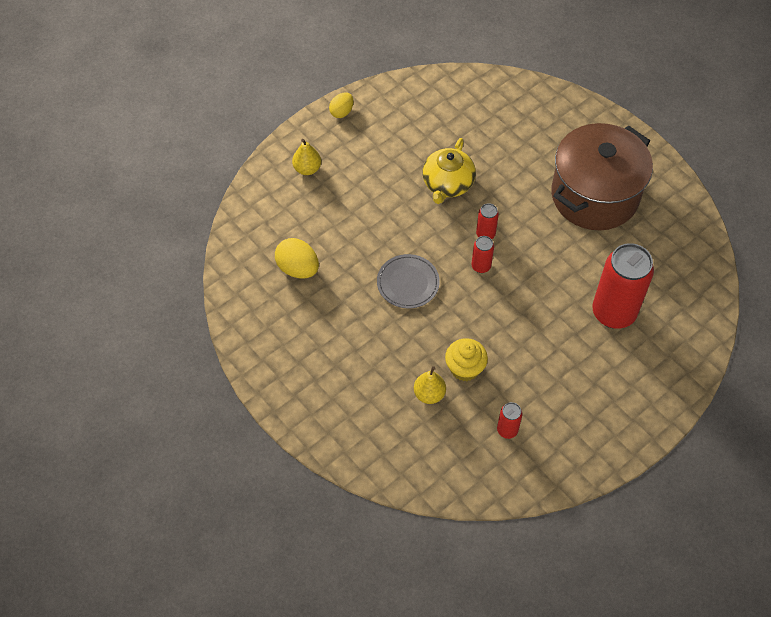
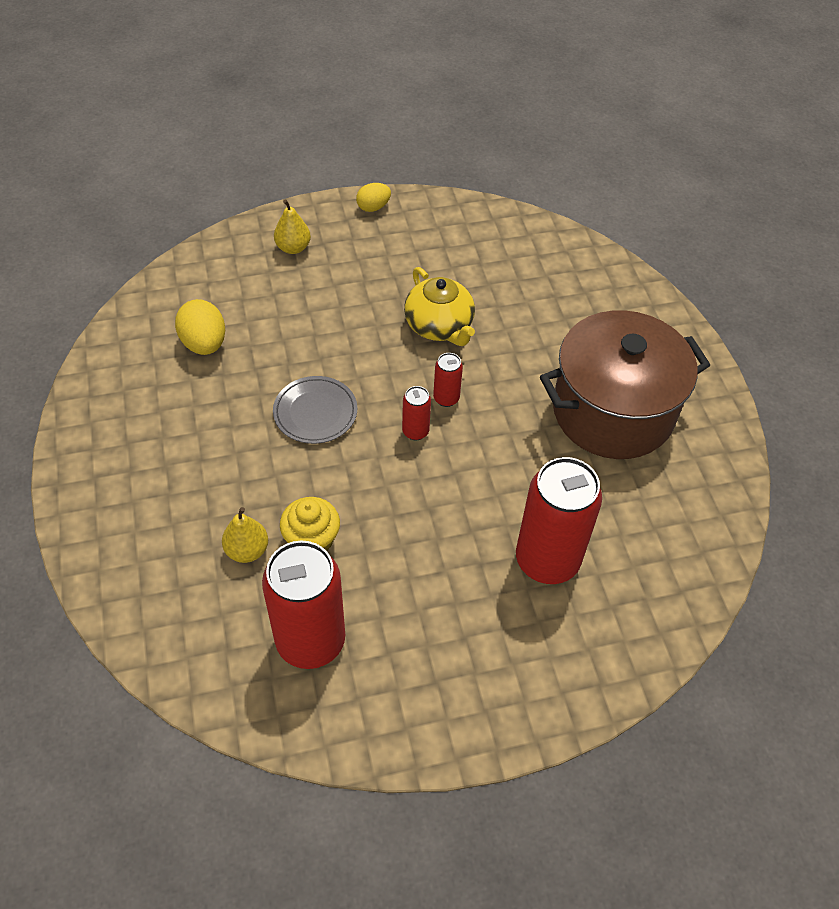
camera: 25 degrees right, 5 degrees down
(447, 184) = (439, 326): yellow teapot -> yellow teapot turned 75 degrees counterclockwise
(507, 430) = (310, 641): red can -> red can, size x2.23

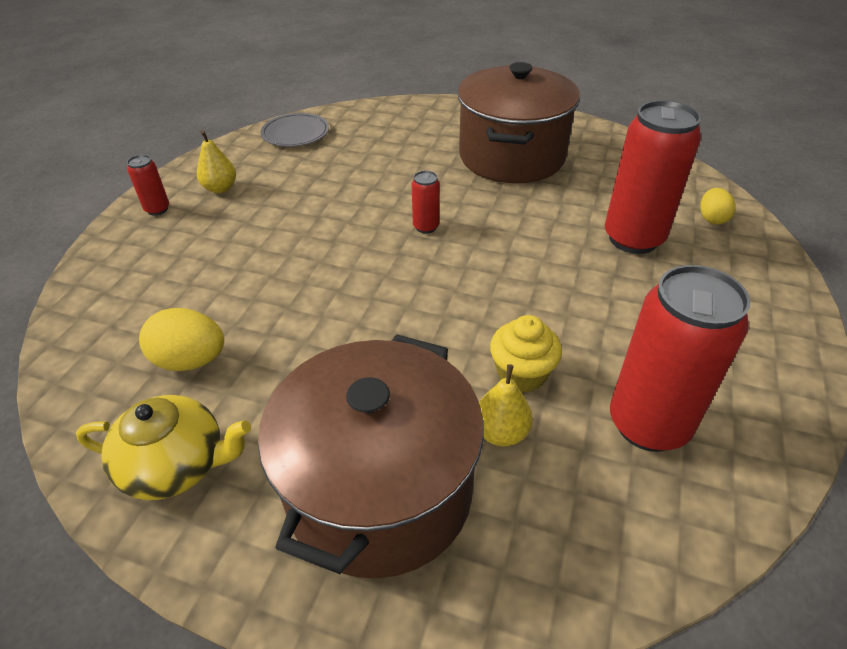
camera: 55 degrees left, 10 degrees down
(161, 504) = (379, 490): none -> brown pot
(293, 248) = (150, 249): yellow pear -> yellow pear (220, 188)
(315, 412) = (366, 311): grey plate -> grey plate (295, 133)
(373, 207) = (171, 186): yellow egg -> yellow egg (712, 218)
(415, 431) = (446, 257): red can -> red can (157, 209)
(439, 326) = (345, 201): yellow teapot -> yellow teapot (177, 465)

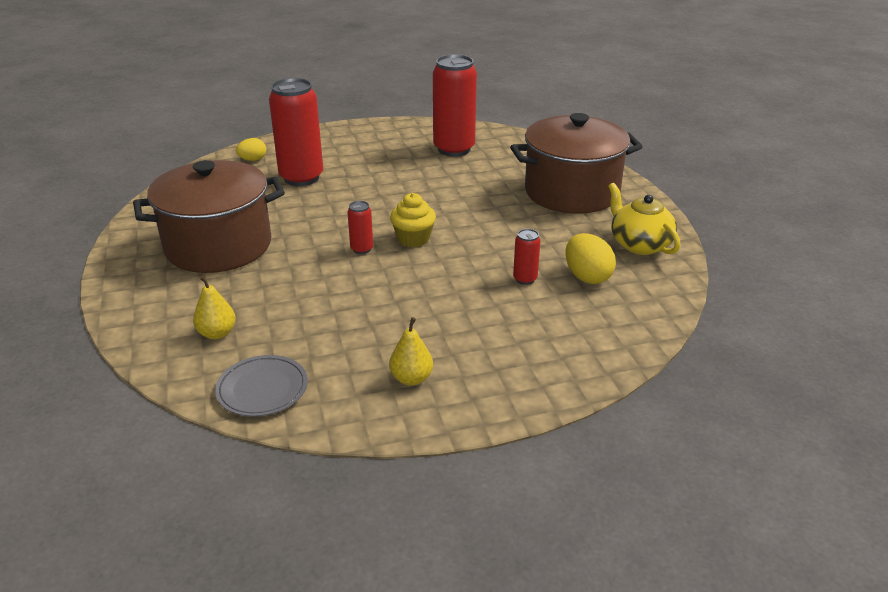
camera: 125 degrees left, 10 degrees down
(157, 209) = (481, 397): red can -> red can (525, 279)
(501, 432) = (503, 176): yellow pear -> yellow pear (217, 333)
(521, 374) = (461, 181): yellow cupcake -> yellow cupcake (413, 239)

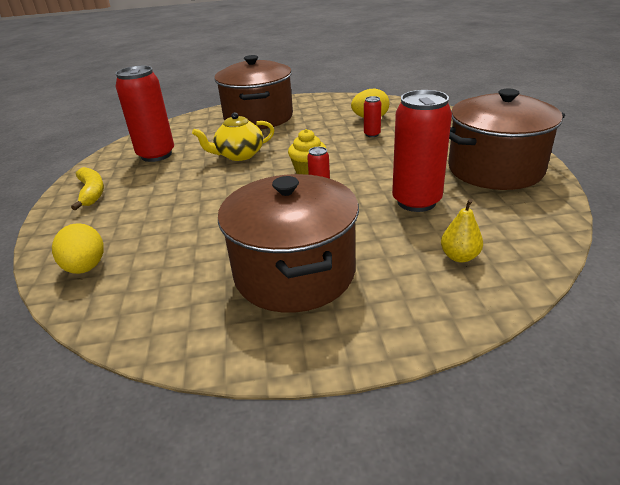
camera: 80 degrees left, 0 degrees up
(253, 160) = (86, 267): yellow egg -> yellow egg, size x1.57
(262, 389) = (531, 226): grey plate -> none
(301, 178) = (160, 229): red can -> red can (416, 201)
(372, 136) = (91, 193): none -> yellow banana
(411, 379) = (495, 169): yellow pear -> brown pot
(639, 244) = (334, 104): yellow teapot -> yellow teapot (239, 155)

